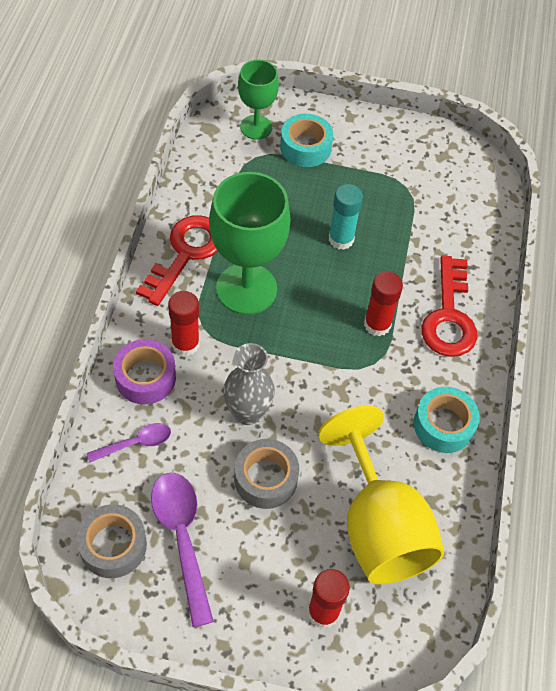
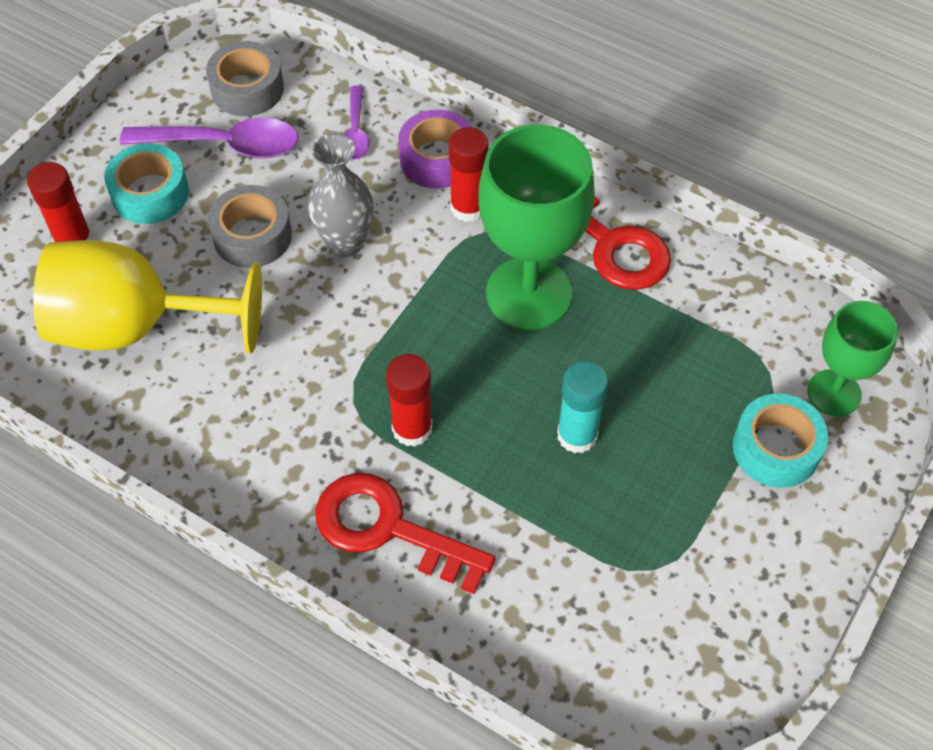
camera: 115 degrees right, 0 degrees up
(443, 425) = (226, 449): turquoise tape -> turquoise tape (150, 193)

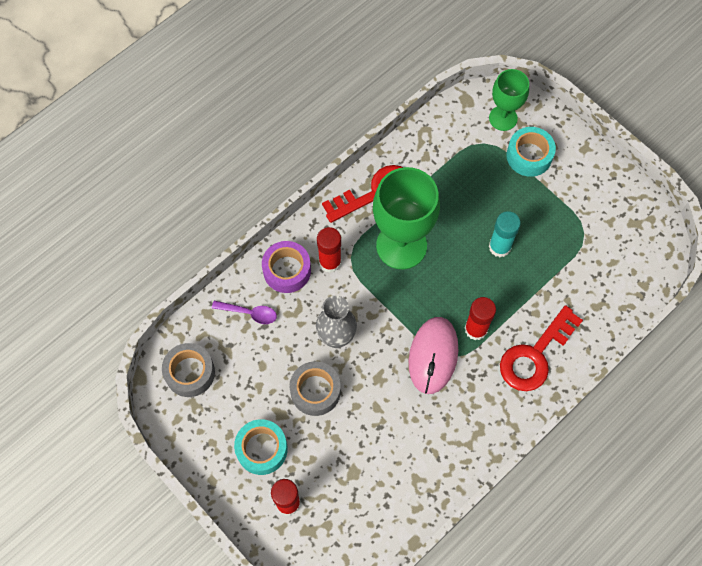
camera: 75 degrees left, 10 degrees up
(136, 326) = (366, 472): yellow goblet -> none
(224, 145) = (235, 395): purple spoon -> none
(348, 376) = (433, 356): none -> pink mouse

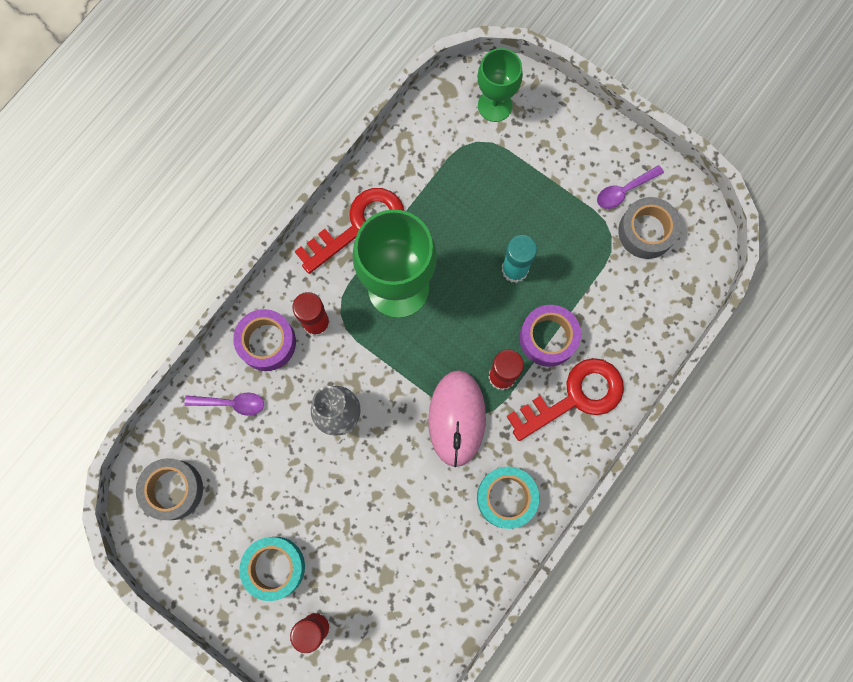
camera: 10 degrees left, 10 degrees up
(315, 391) = (326, 485): grey tape -> grey tape (646, 231)
(519, 305) = (548, 338): none -> purple tape
(529, 156) = (533, 149): turquoise tape -> turquoise tape (506, 498)
(535, 355) = (575, 397): red key -> red key turned 150 degrees counterclockwise
(600, 200) = (624, 191): none -> purple spoon

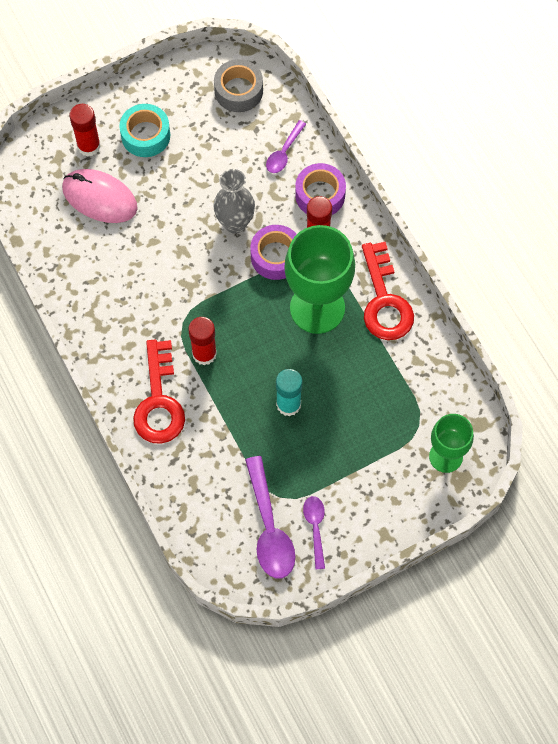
camera: 115 degrees right, 10 degrees down
(456, 418) = (188, 305): pink mouse -> pink mouse (100, 198)
(506, 498) = (108, 314): turquoise tape -> none
(548, 338) = (217, 403): purple tape -> purple tape (276, 256)
(646, 231) = (269, 528): grey tape -> purple spoon

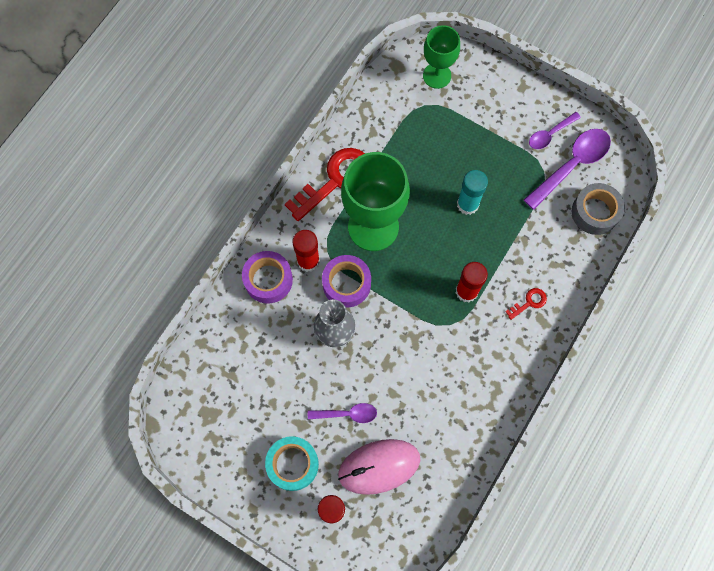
camera: 120 degrees left, 5 degrees up
(100, 198) = (379, 466): pink mouse -> pink mouse turned 75 degrees clockwise
(159, 402) = (529, 302): red key -> red key, size x0.44
(238, 91) = (201, 407): grey tape -> grey tape (595, 212)
(284, 152) = (243, 332): purple spoon -> purple spoon (347, 414)

